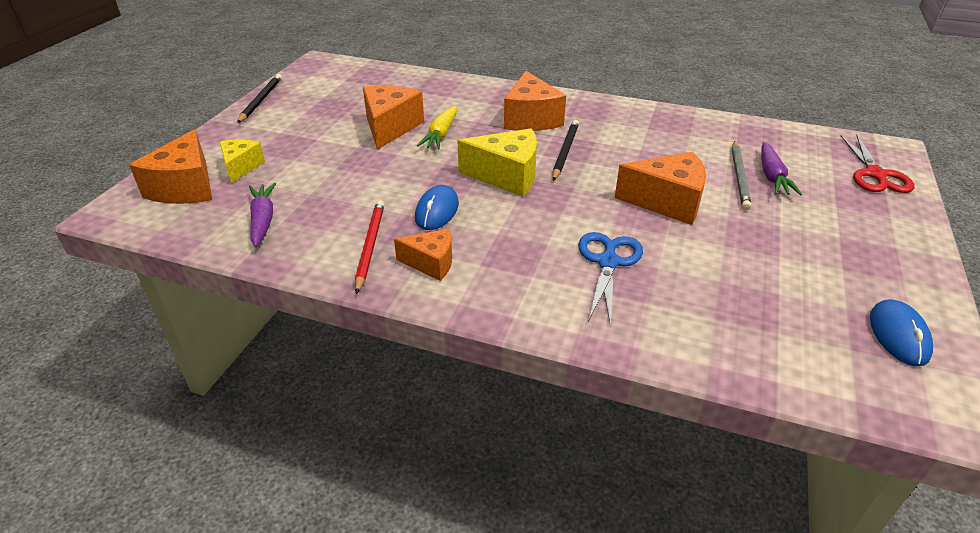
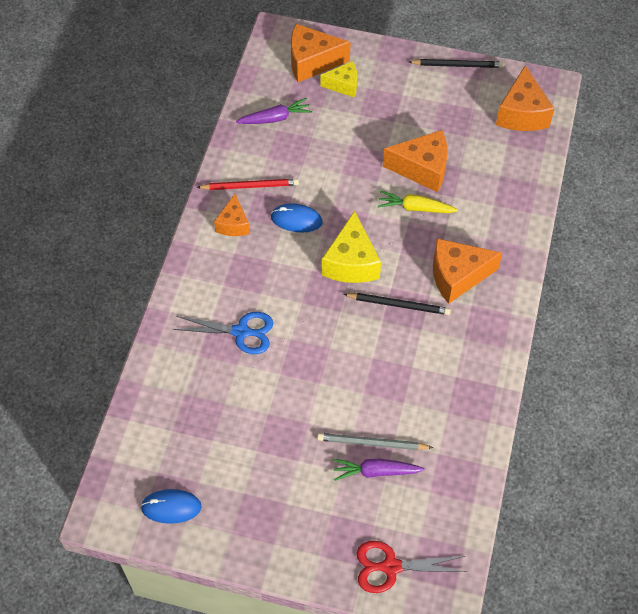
camera: 85 degrees right, 20 degrees up
(667, 202) = (324, 379): orange cheese -> orange cheese (522, 114)

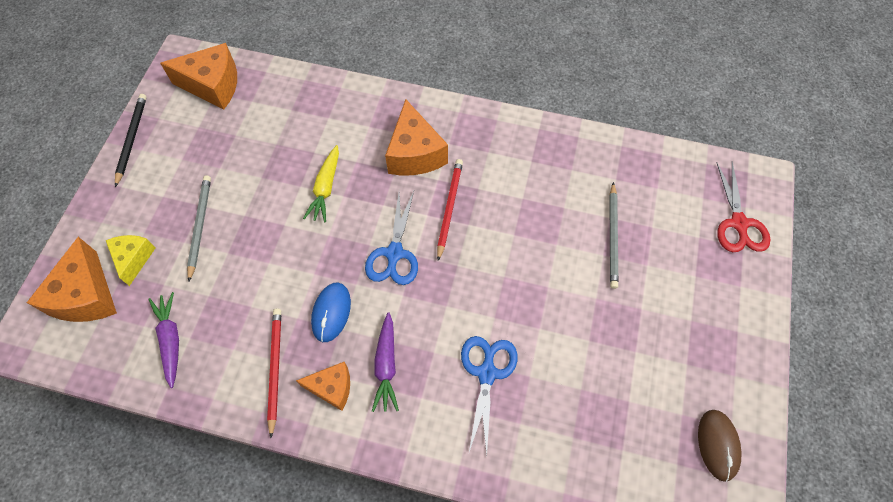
camera: 90 degrees left, 5 degrees up
(171, 507) = (718, 445): blue mouse -> brown mouse
(351, 262) = (394, 253): yellow cheese -> blue scissors
(374, 123) = (200, 226): none -> grey pencil
(376, 471) = (643, 234): purple carrot -> purple carrot (386, 365)
(399, 305) = (449, 208): black pencil -> red pencil
(422, 169) = (273, 179): orange cheese -> none

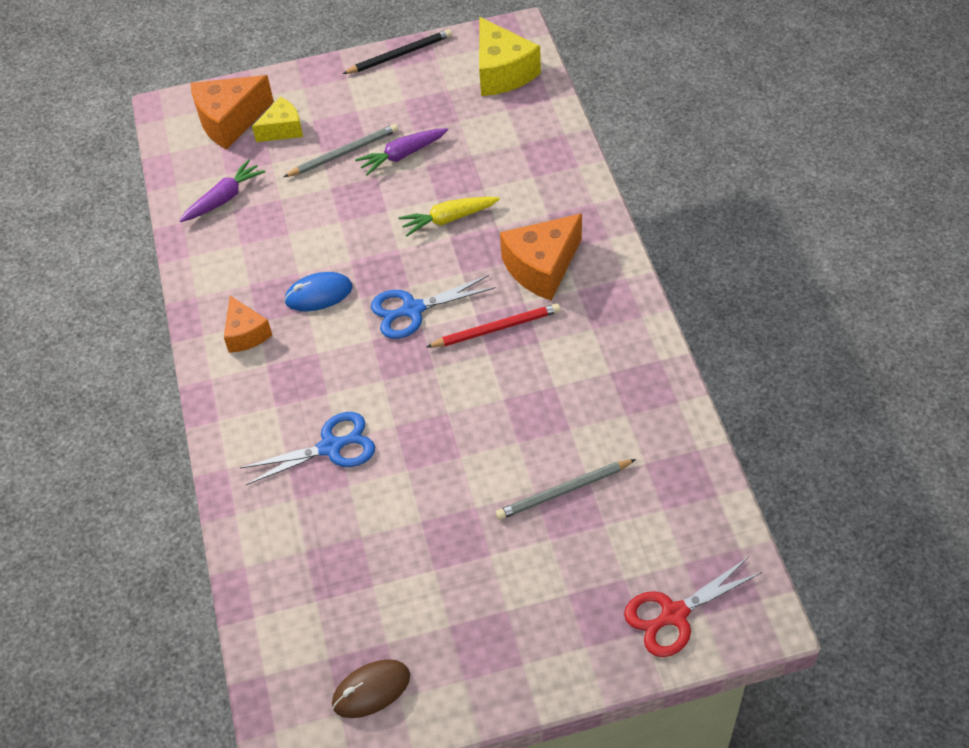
camera: 65 degrees right, 10 degrees down
(213, 85) = (502, 73): orange cheese -> yellow cheese
(275, 369) = (240, 283): red pencil -> none
(386, 365) = (291, 363): purple carrot -> purple carrot (402, 155)

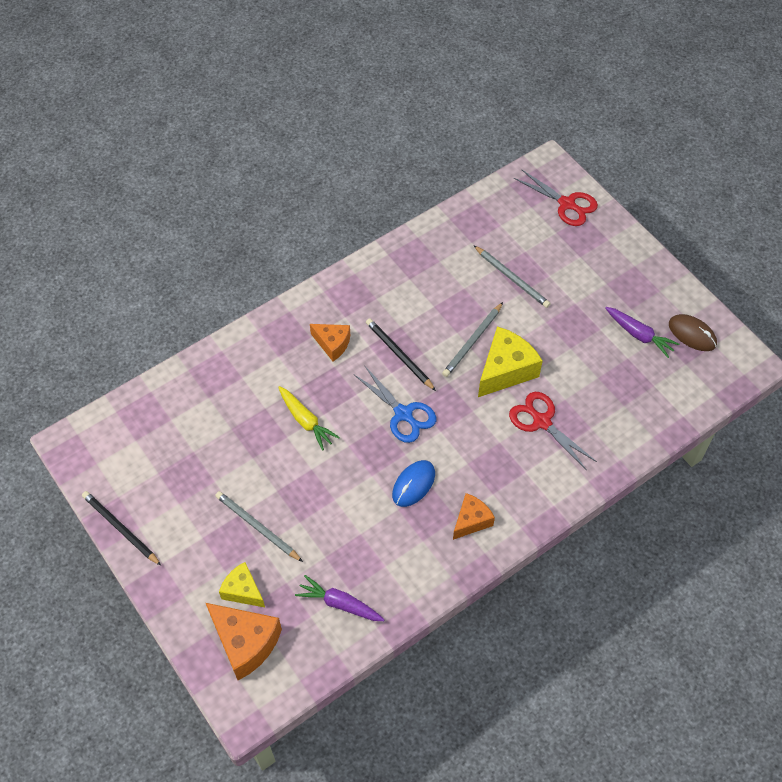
camera: 115 degrees left, 5 degrees up
(319, 294) = (413, 484): blue mouse -> blue mouse turned 75 degrees clockwise
(330, 447) = (542, 422): blue scissors -> red scissors
(402, 155) = (246, 480): purple carrot -> purple carrot (639, 335)
(481, 411) = (472, 341): none -> grey pencil
(496, 328) = (399, 355): red pencil -> black pencil
(502, 73) = (126, 437): yellow cheese -> yellow cheese (505, 370)
(542, 267) = (332, 344): orange cheese -> orange cheese, size x0.61

